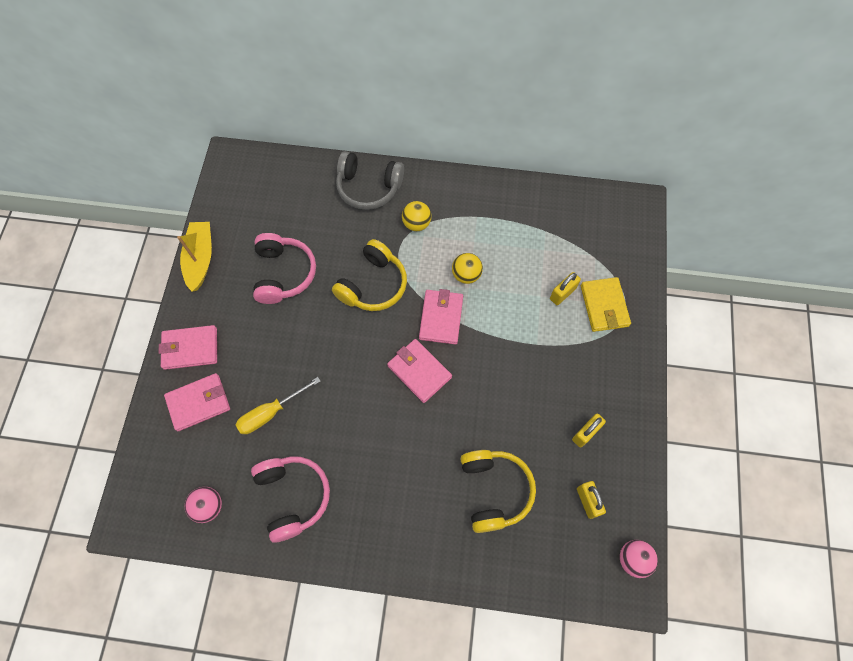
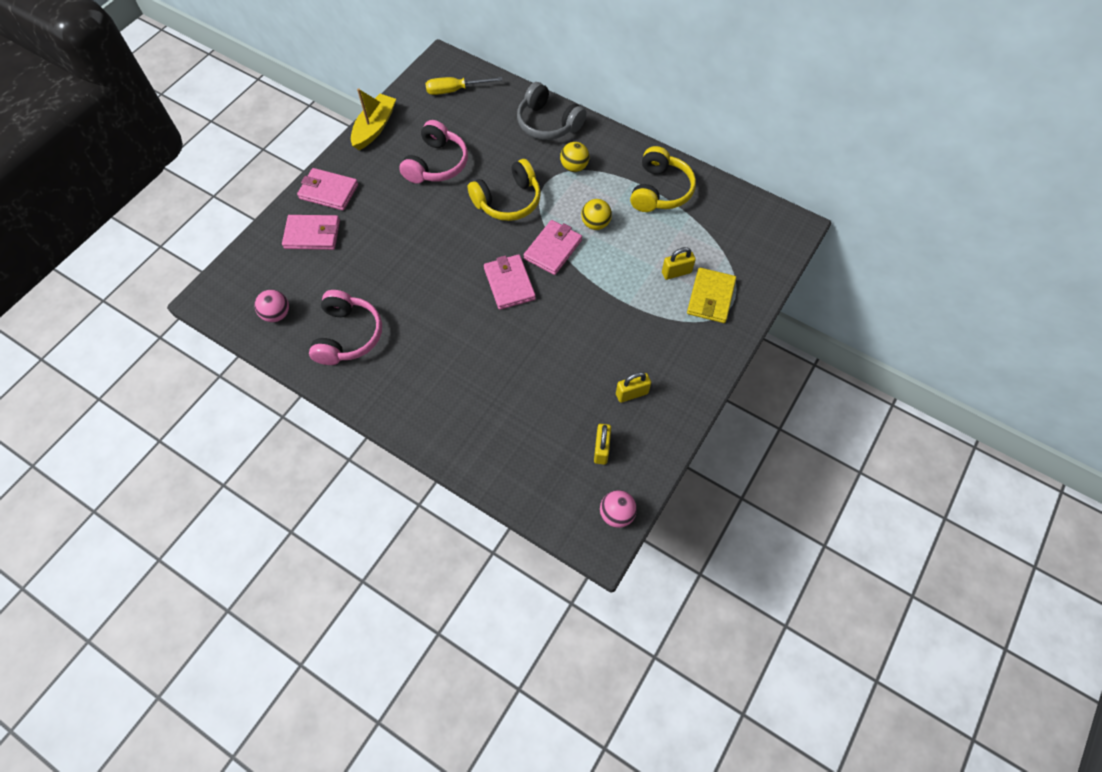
camera: 25 degrees right, 5 degrees down
(270, 413) = (366, 265): yellow screwdriver -> yellow screwdriver (455, 90)
(494, 490) = (521, 404): yellow headphones -> yellow headphones (660, 190)

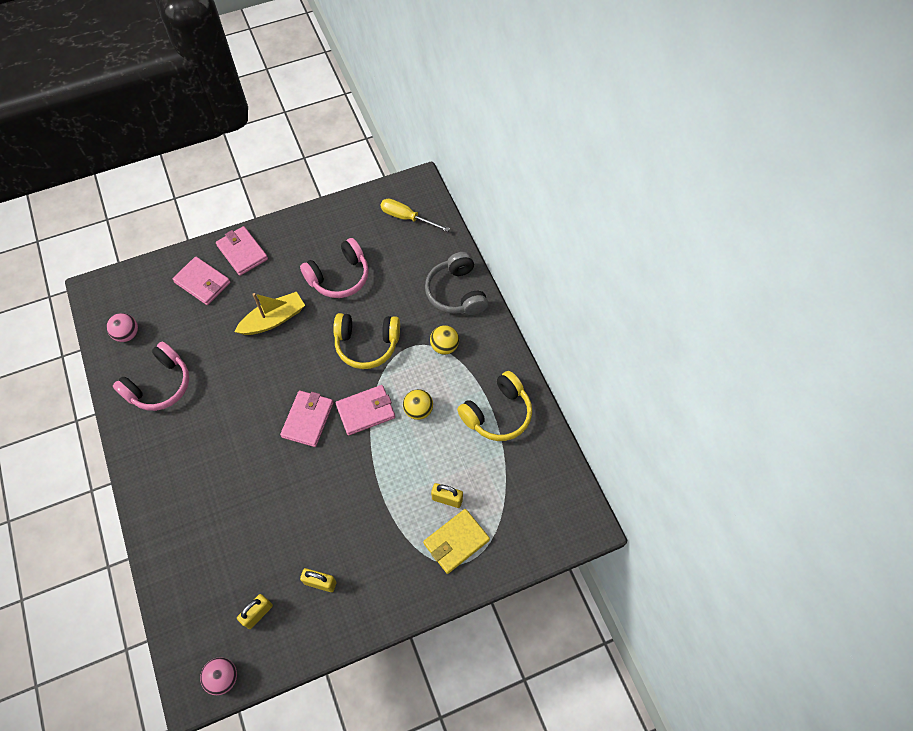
camera: 35 degrees right, 0 degrees up
(374, 127) = (319, 216): yellow boat -> yellow boat (273, 319)

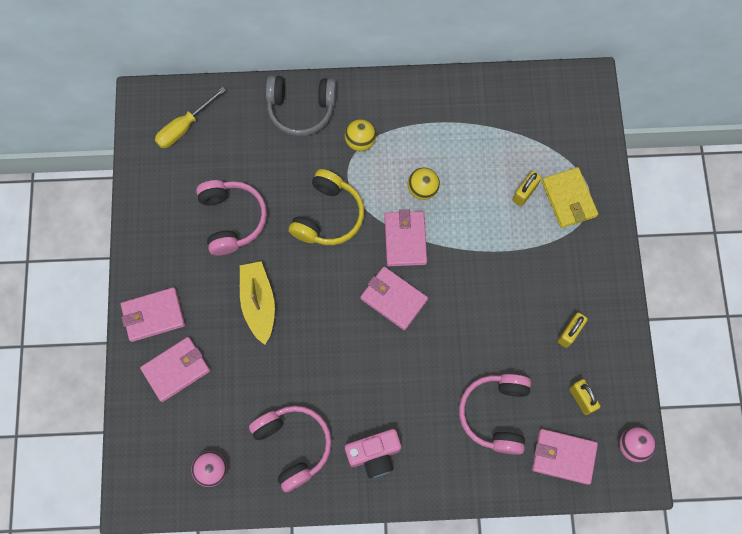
camera: 70 degrees left, 10 degrees up
(165, 449) = (374, 454): none -> pink camera
(198, 613) = (563, 457): none -> pink wallet
(224, 539) = (495, 414): none -> pink headphones
(497, 414) = (453, 118): yellow headphones -> none

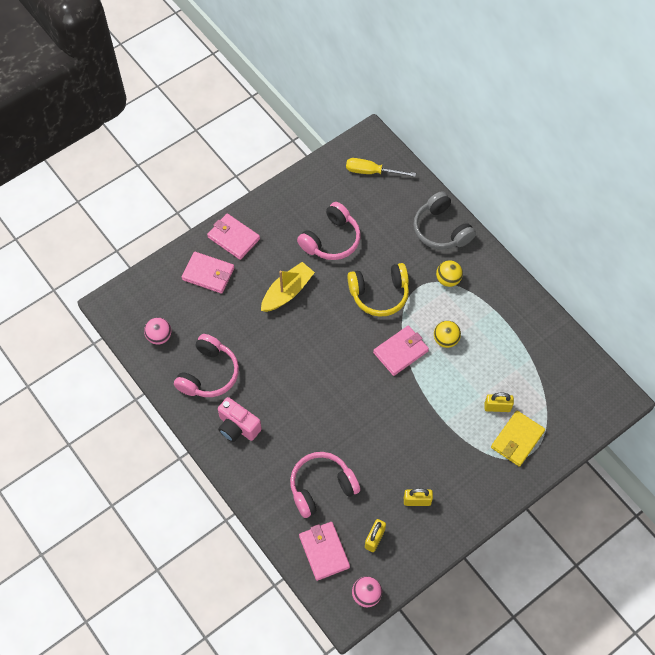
camera: 55 degrees right, 10 degrees down
(393, 299) = (353, 371): pink wallet -> none

